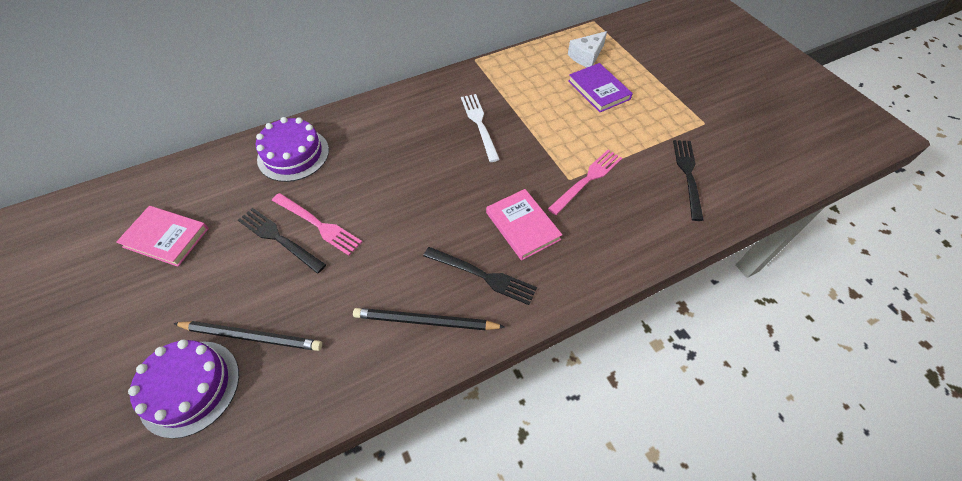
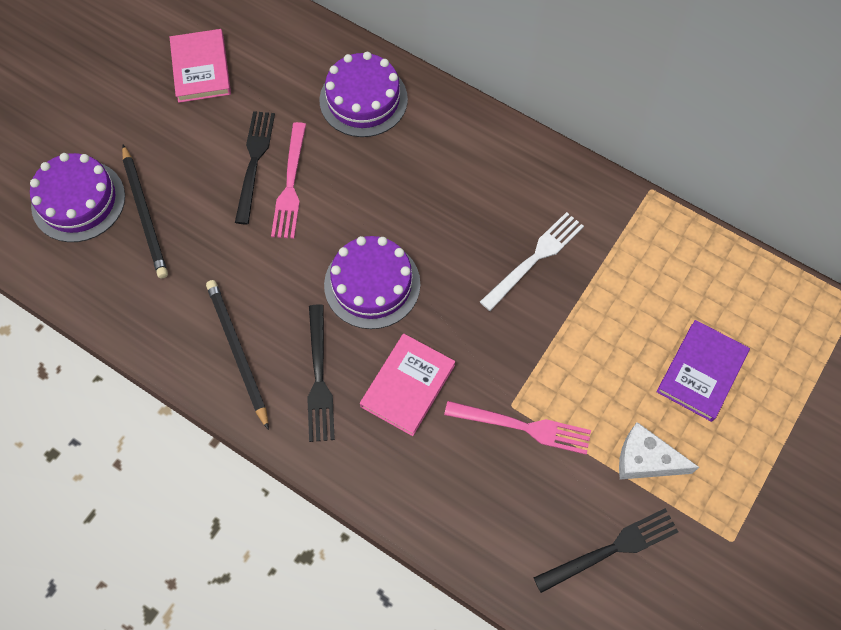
camera: 60 degrees right, 10 degrees up
(434, 212) = (372, 284): none -> purple cake
(586, 56) = (763, 325): white cheese -> white cheese (645, 459)

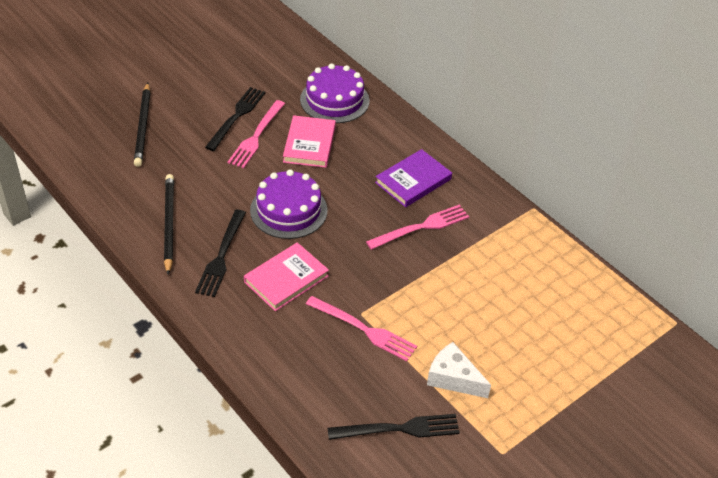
camera: 15 degrees right, 20 degrees down
(78, 201) = (100, 107): purple cake -> none
(201, 68) = (225, 54): pink book -> pink book (309, 144)
(535, 258) = (421, 227): white fork -> pink fork
(701, 372) = (524, 334): purple book -> purple book (413, 181)

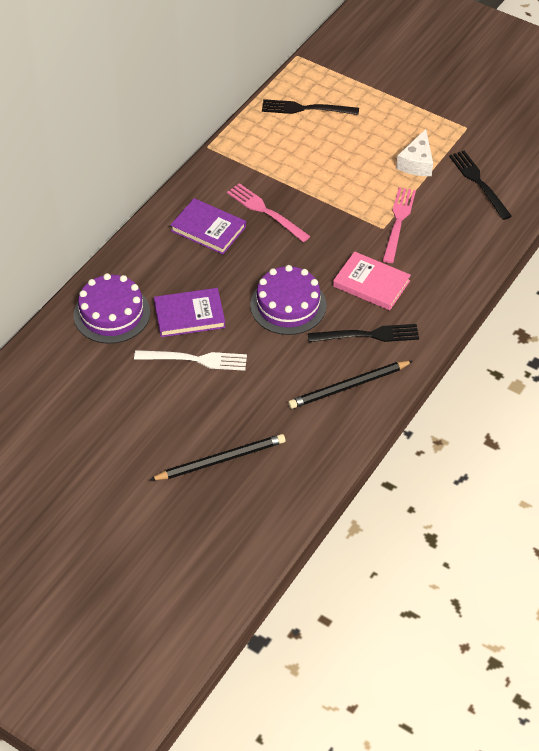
camera: 105 degrees left, 5 degrees up
(236, 116) = (171, 385): black fork -> black fork (305, 109)
(256, 136) = (195, 360): pink fork -> white fork
(309, 144) = (189, 315): pink book -> purple book

